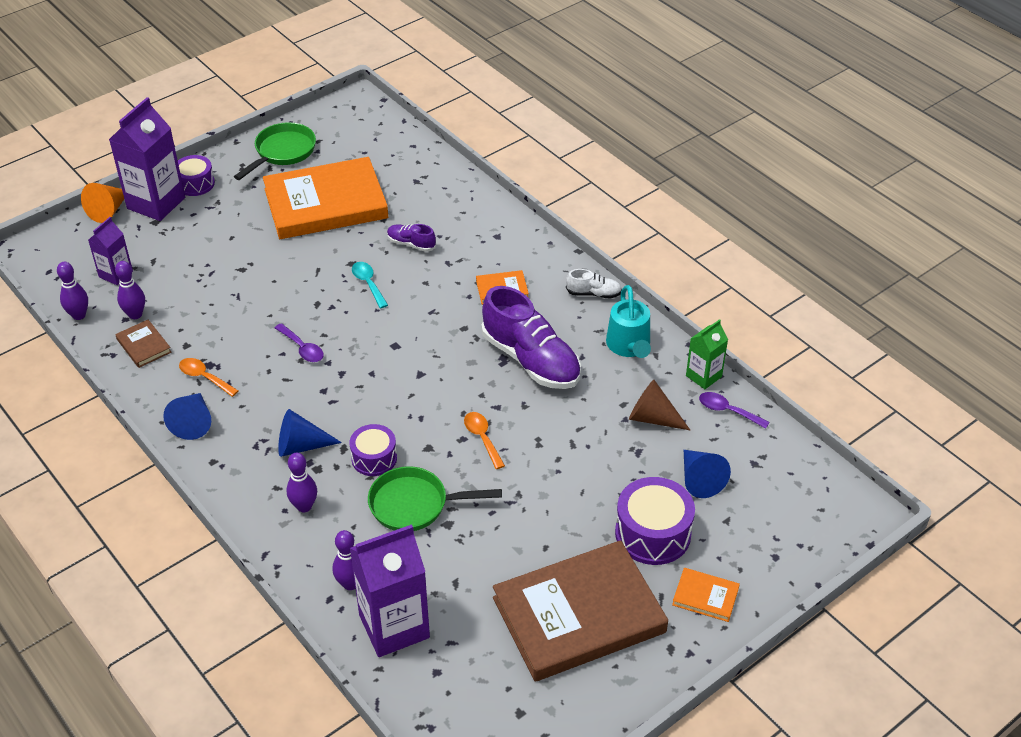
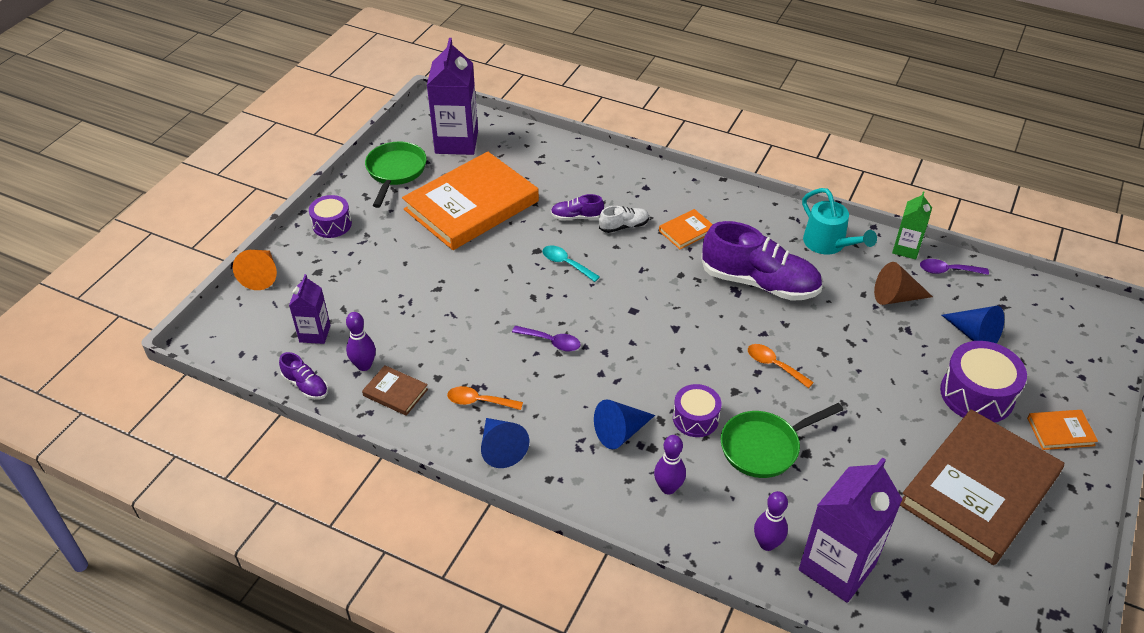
camera: 25 degrees left, 0 degrees up
(79, 315) = (306, 386): purple bowling pin -> purple shoe
(156, 203) = (306, 254): purple carton -> purple carton (456, 142)
(593, 293) = (764, 210): white shoe -> white shoe (624, 226)

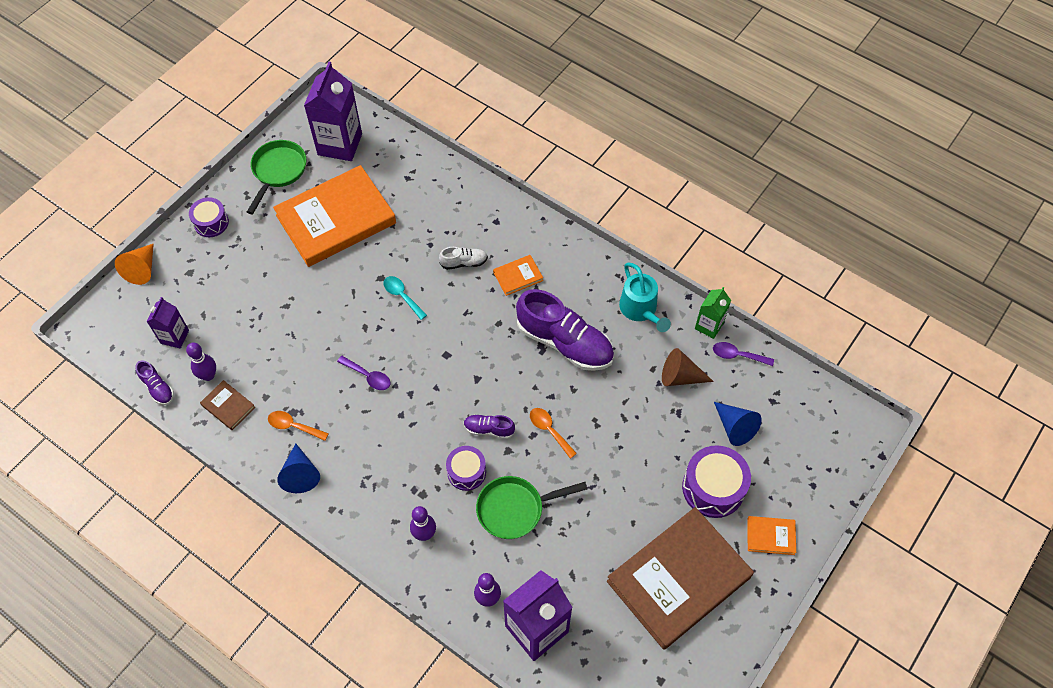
camera: 10 degrees right, 15 degrees up
(577, 217) = (425, 246): purple shoe -> purple shoe (489, 429)
(620, 432) = (401, 475): blue cone -> none

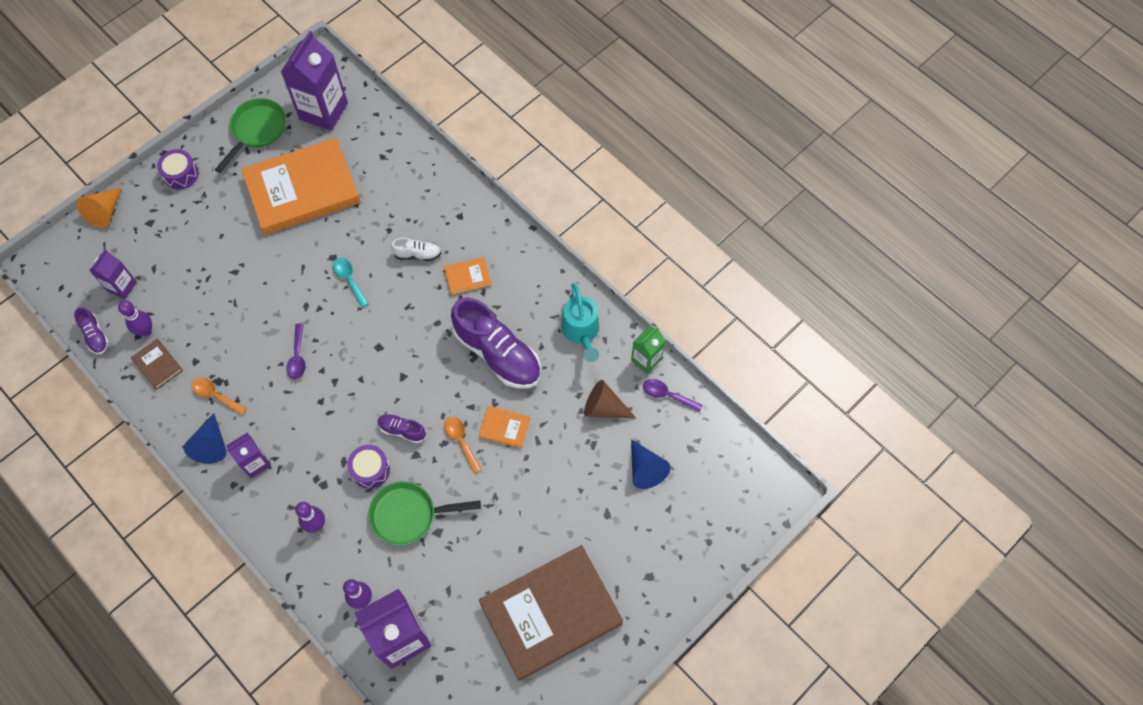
camera: 10 degrees right, 5 degrees up
(349, 484) = (255, 463): none -> purple carton
(368, 376) = (297, 357): purple spoon -> purple spoon turned 45 degrees clockwise
(713, 488) = (608, 527): purple drum -> none
(770, 536) = (652, 586): orange book -> orange book (504, 428)

